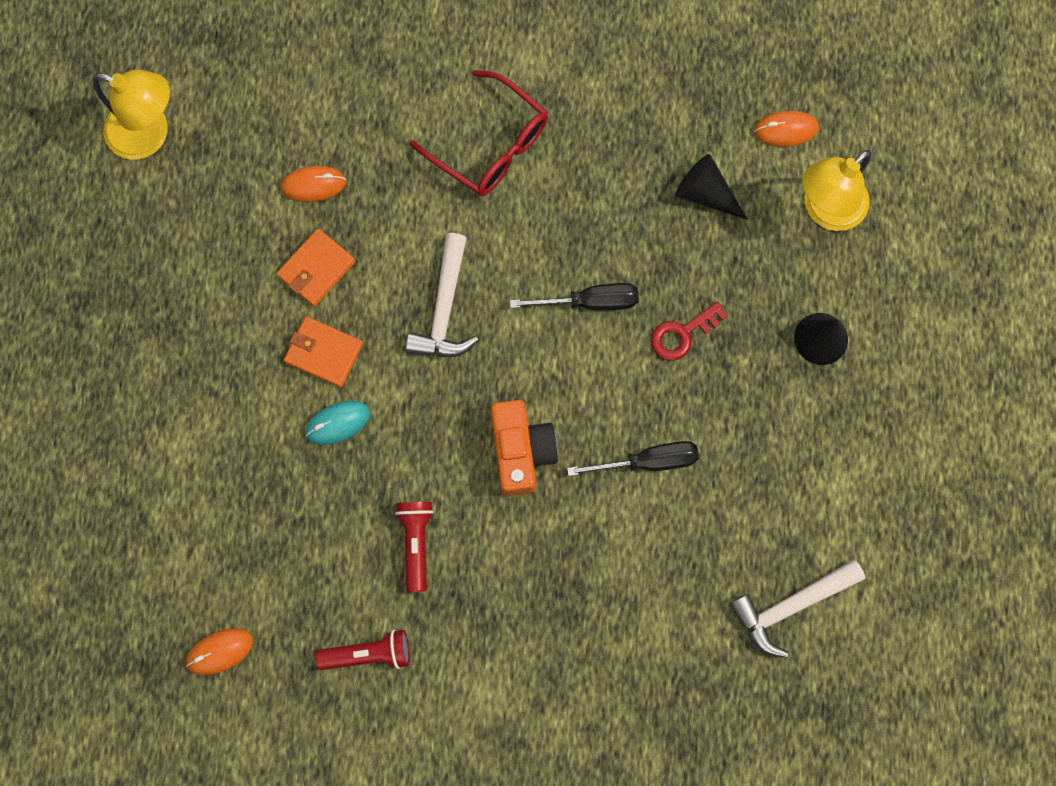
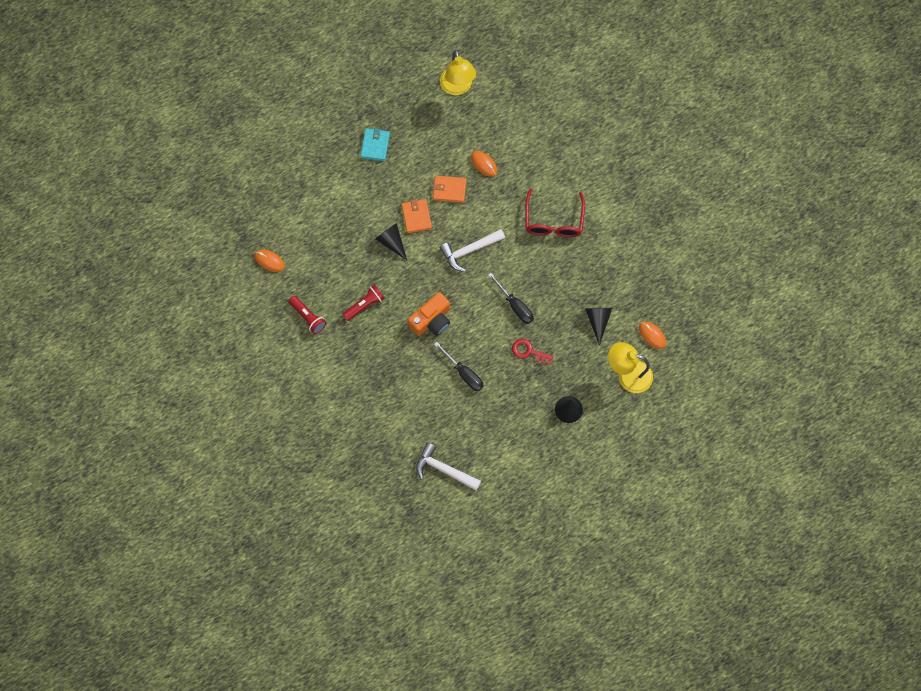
camera: 55 degrees right, 5 degrees down
(148, 334) = (375, 145): none -> turquoise wallet
(338, 423) = (391, 242): turquoise mouse -> black cone

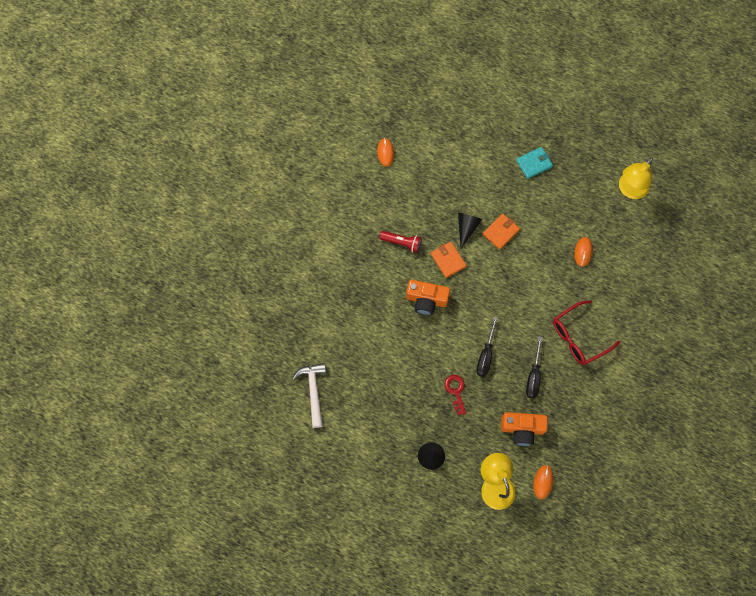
camera: 55 degrees right, 0 degrees up
(308, 317) = (362, 209): red flashlight -> none
(449, 190) = (541, 241): orange wallet -> orange wallet (448, 260)
(464, 373) = (401, 353): black screwdriver -> black screwdriver (533, 376)
(469, 250) = (504, 289): white hammer -> none
(598, 321) = (522, 429): black cone -> orange camera

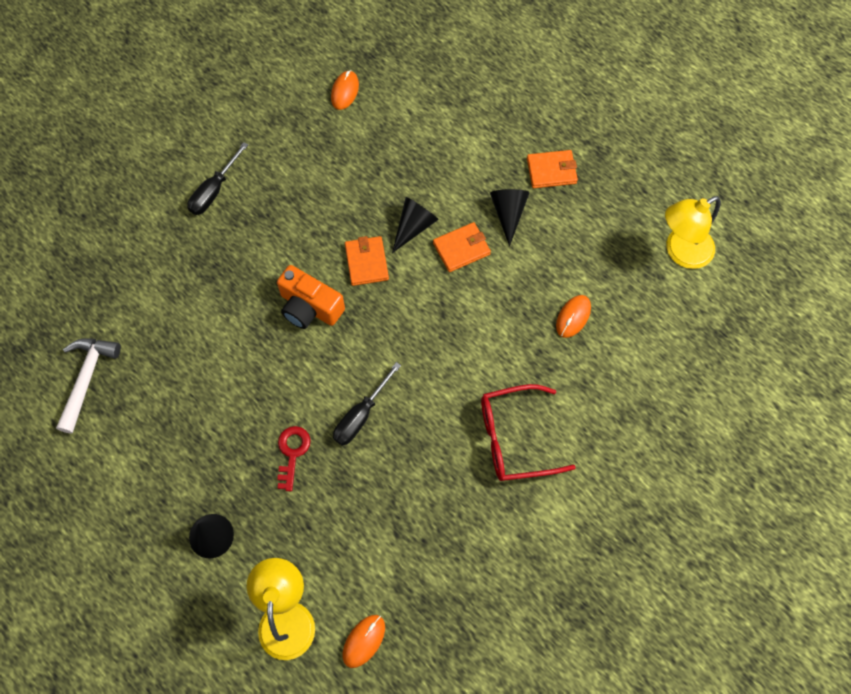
camera: 20 degrees right, 5 degrees down
(402, 243) = (311, 217): red flashlight -> none
(519, 200) = (508, 214): none -> black cone
(522, 429) = (367, 546): orange camera -> none
(533, 376) = (420, 472): black screwdriver -> black screwdriver (214, 191)
(534, 163) = (551, 171): turquoise wallet -> orange wallet

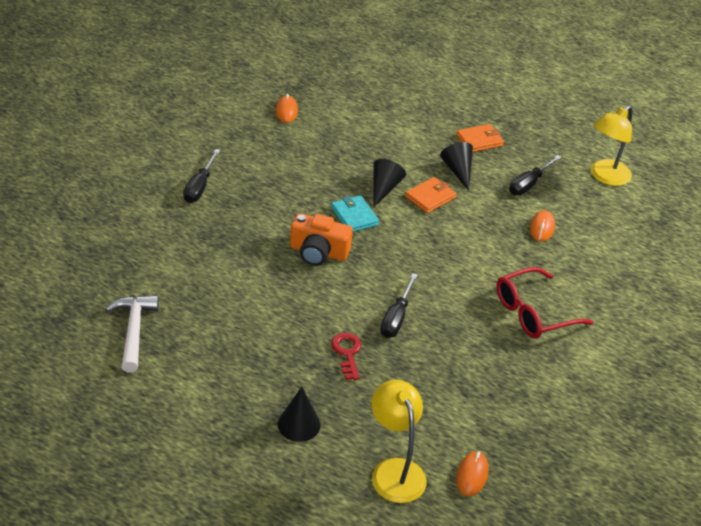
camera: 20 degrees left, 25 degrees down
(366, 262) = (354, 216): orange wallet -> turquoise wallet
(584, 248) = (529, 184): none -> black screwdriver

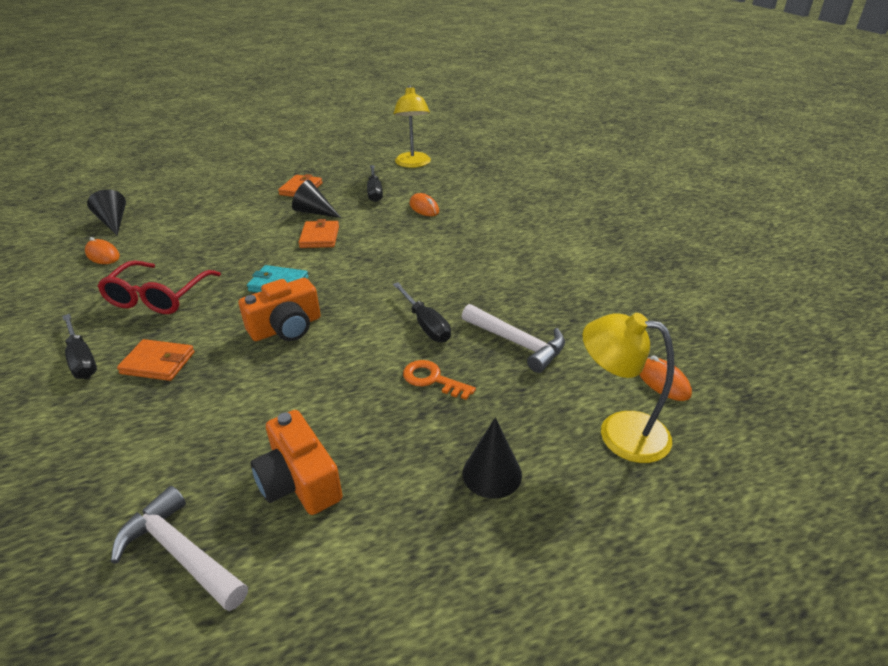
camera: 45 degrees left, 5 degrees down
(213, 344) = (299, 481): none -> orange camera
(230, 220) = (158, 363): none -> orange wallet
(347, 353) = (432, 379): red key -> orange key
(384, 188) = (274, 253): black cone -> black cone (113, 222)
(429, 376) = (517, 343): none -> white hammer
(533, 313) = (504, 253): red glasses -> red glasses (158, 297)

